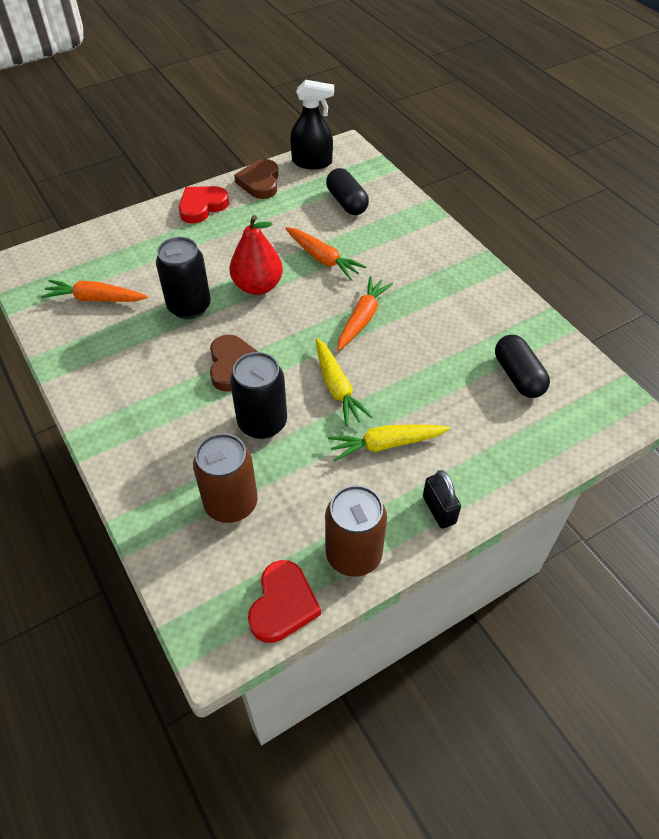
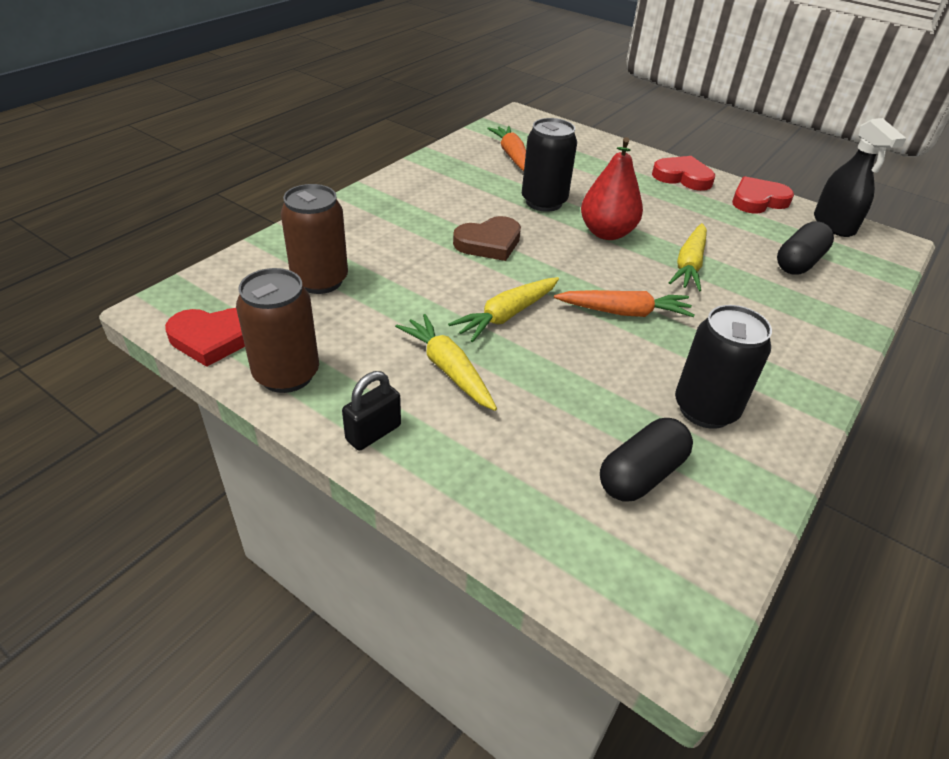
camera: 65 degrees right, 10 degrees down
(260, 182) = (758, 200): brown heart -> red heart
(262, 423) = (427, 276): black can -> black can (705, 409)
(323, 259) = (689, 265): orange carrot -> yellow carrot

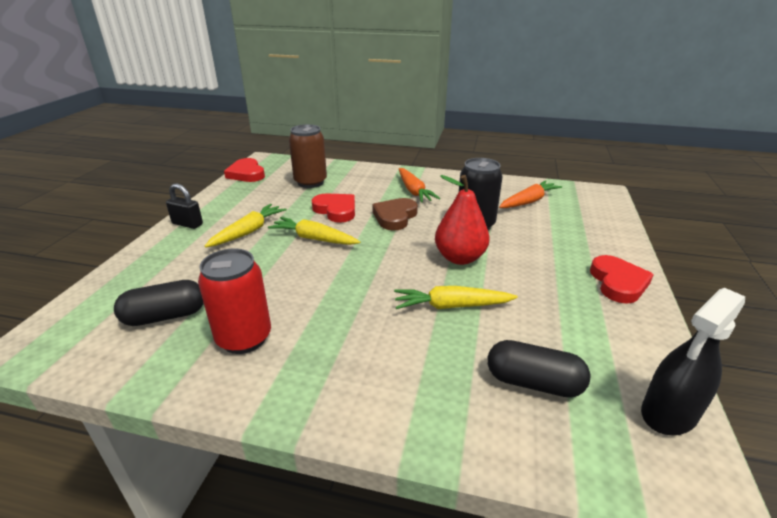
camera: 70 degrees right, 10 degrees down
(286, 374) = (226, 194): brown can -> none
(489, 243) = (395, 217): brown heart -> brown heart turned 75 degrees clockwise
(624, 312) = (350, 283): orange carrot -> orange carrot (414, 191)
(641, 474) = (165, 316): black capsule -> black capsule turned 45 degrees counterclockwise
(705, 409) = (244, 338): black can -> red can
(758, 200) = (642, 339): red heart -> red heart (336, 210)

